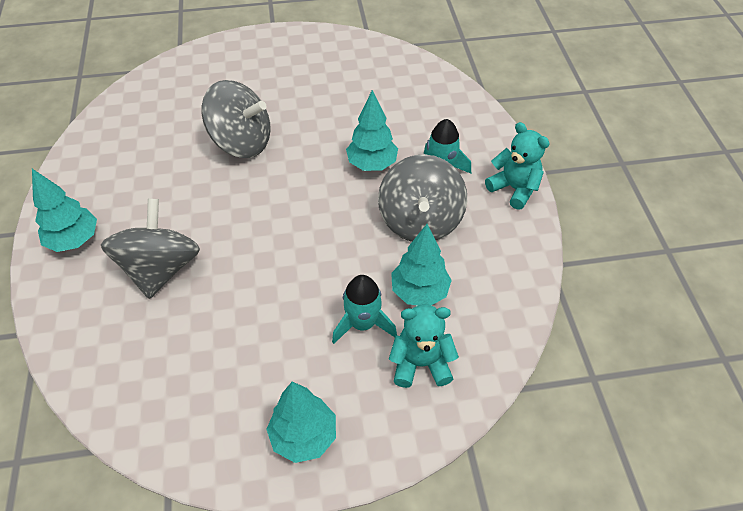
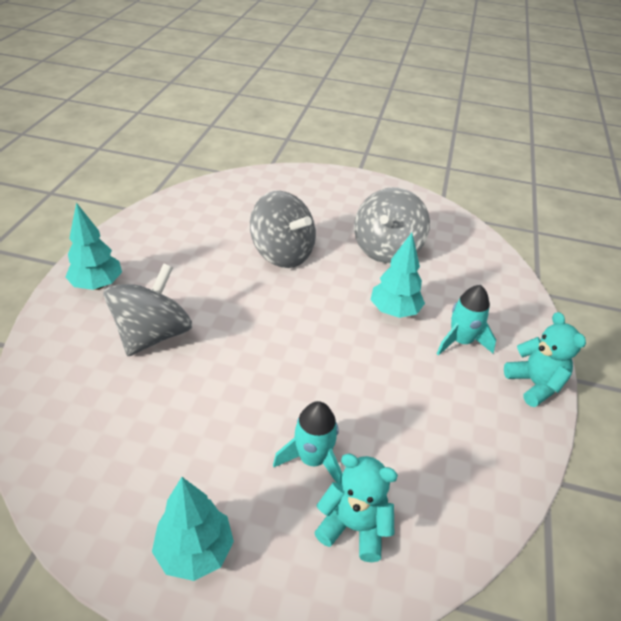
camera: 20 degrees right, 10 degrees down
(419, 292) = (386, 450): turquoise tree -> none
(420, 221) = (419, 380): grey spinning top -> grey spinning top (387, 249)

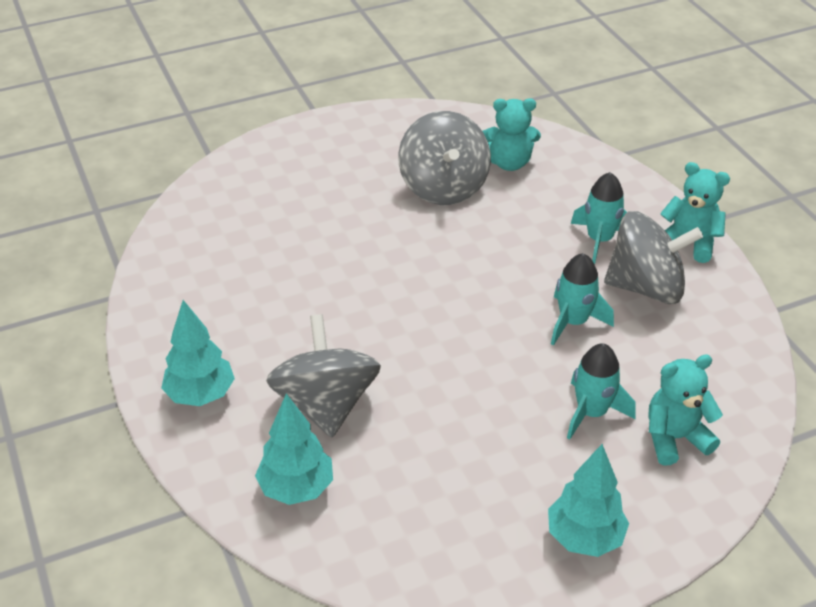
camera: 35 degrees left, 0 degrees up
(282, 253) = (349, 249): grey spinning top -> grey spinning top (646, 287)
(375, 385) = (573, 322): none -> turquoise rocket
(394, 311) = (517, 246): turquoise tree -> turquoise tree (296, 488)
(450, 257) = (509, 163): none -> turquoise teddy bear

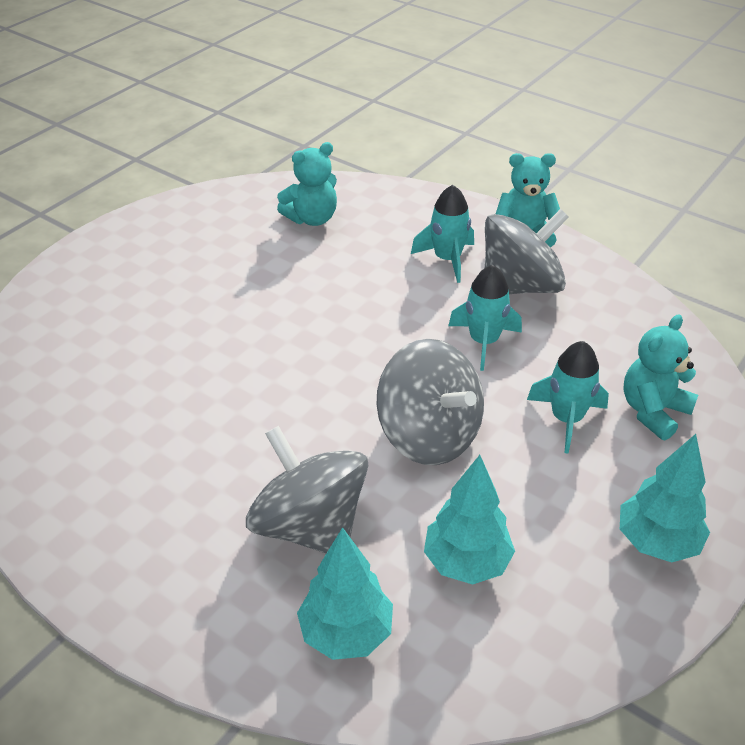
camera: 30 degrees left, 0 degrees up
(201, 395) = (161, 579): turquoise tree -> turquoise tree (466, 562)
(443, 187) = (266, 261): grey spinning top -> grey spinning top (429, 435)

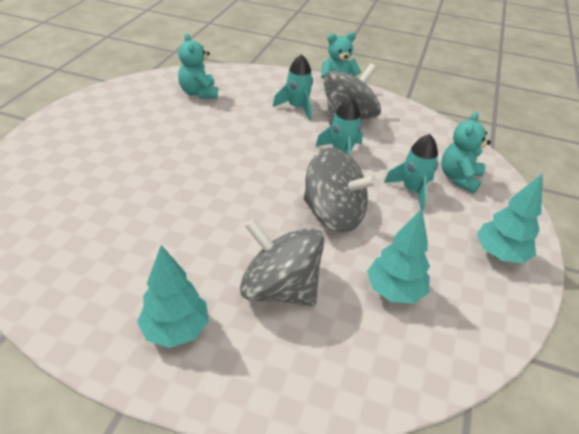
camera: 20 degrees left, 0 degrees up
(312, 218) = (199, 93): turquoise teddy bear -> turquoise teddy bear turned 120 degrees clockwise
(346, 633) = (337, 357): turquoise tree -> turquoise tree (176, 329)

